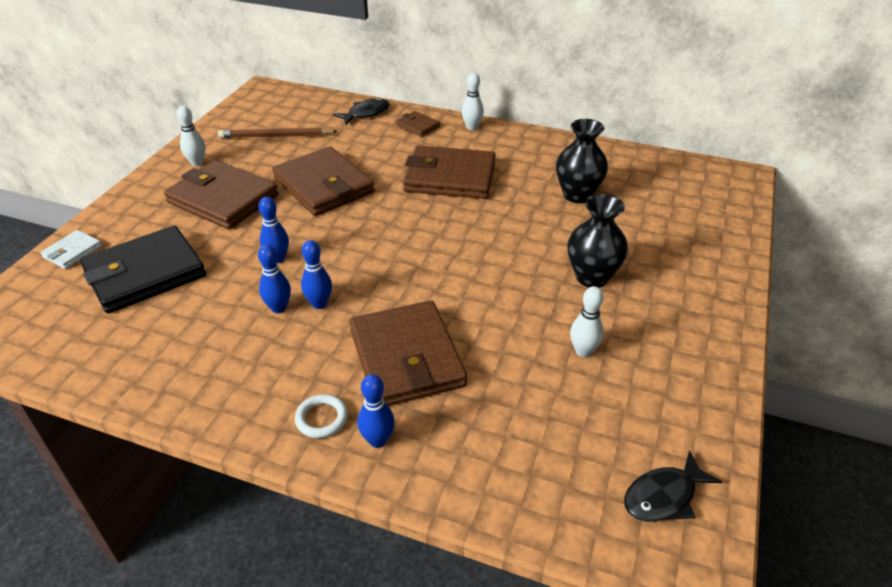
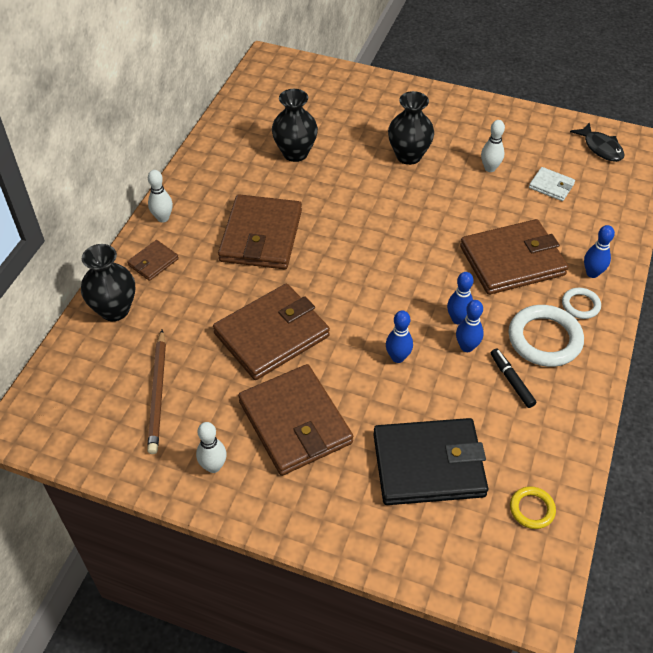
camera: 90 degrees left, 10 degrees up
(61, 340) = (532, 509): none -> yellow ring
(72, 252) = (397, 548): white wallet -> white wallet (551, 186)
(145, 273) = (428, 465): black wallet -> black wallet turned 60 degrees counterclockwise
(222, 340) = (511, 381): none -> black marker
(223, 199) = (295, 422): brown wallet -> brown wallet turned 60 degrees counterclockwise
(274, 375) = (544, 339): none -> white ring
(366, 113) = (114, 310): black fish -> black vase

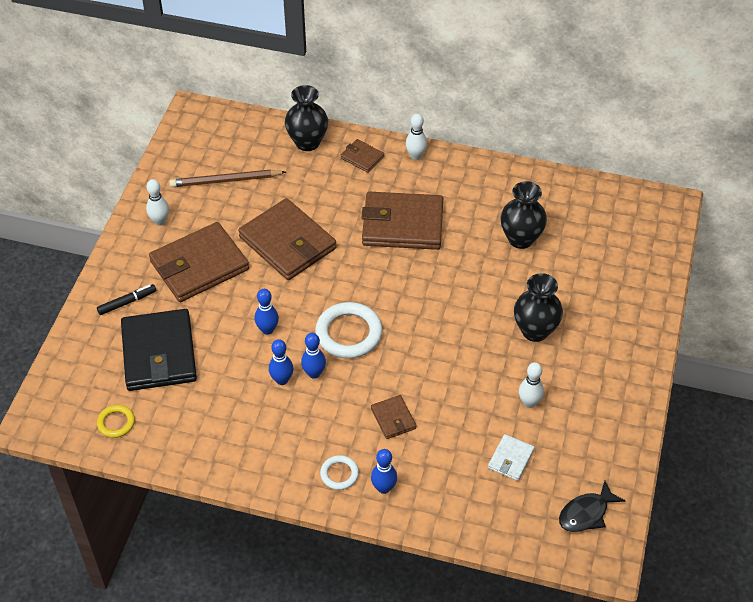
camera: 85 degrees right, 0 degrees up
(511, 381) = (245, 413): black marker -> black marker (127, 302)
(512, 261) = (393, 418): brown wallet -> brown wallet, size x0.47
(544, 339) = (294, 441): white ring -> white ring (349, 333)

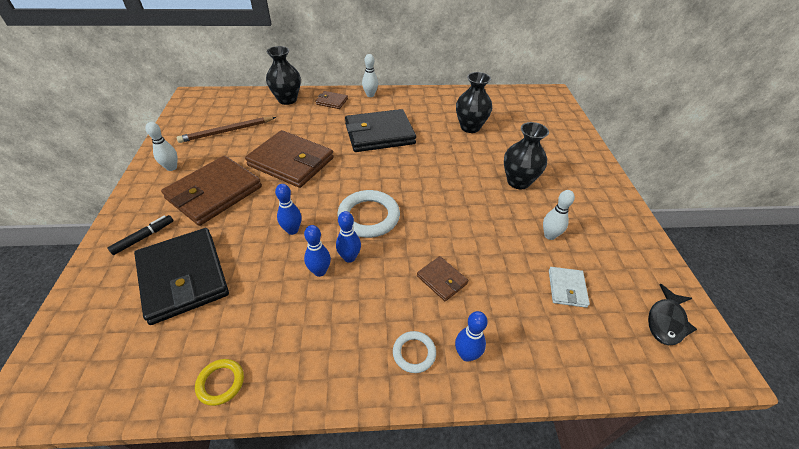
camera: 20 degrees left, 5 degrees down
(116, 423) = (137, 367): yellow ring -> yellow ring (221, 383)
(402, 224) = (379, 134): brown wallet -> black wallet

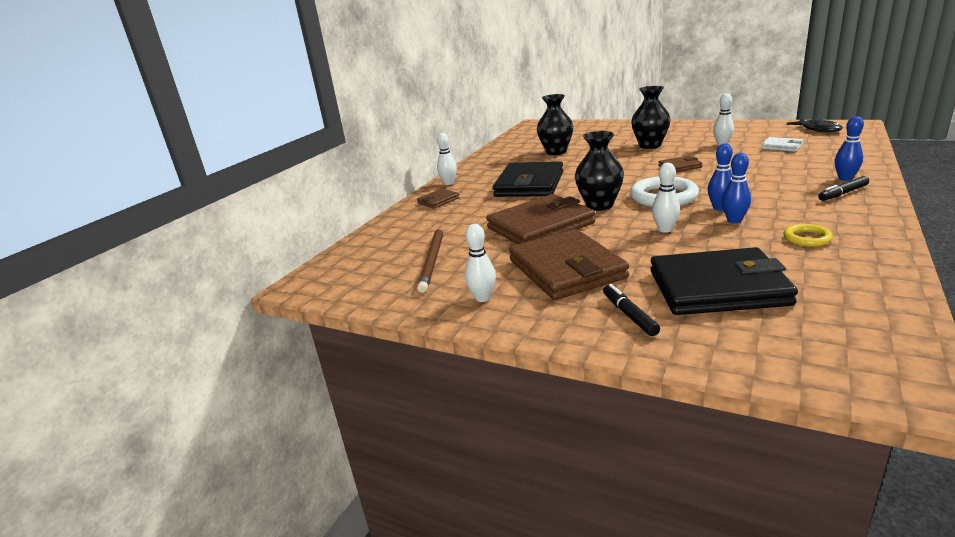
camera: 55 degrees left, 20 degrees down
(221, 383) = (878, 268): yellow ring -> yellow ring (807, 238)
(287, 100) = (402, 223): black vase -> black vase (599, 205)
(292, 230) = (665, 229): blue bowling pin -> white bowling pin
(414, 353) = (842, 193): white ring -> black marker
(442, 280) = (761, 178): brown wallet -> brown wallet (679, 167)

